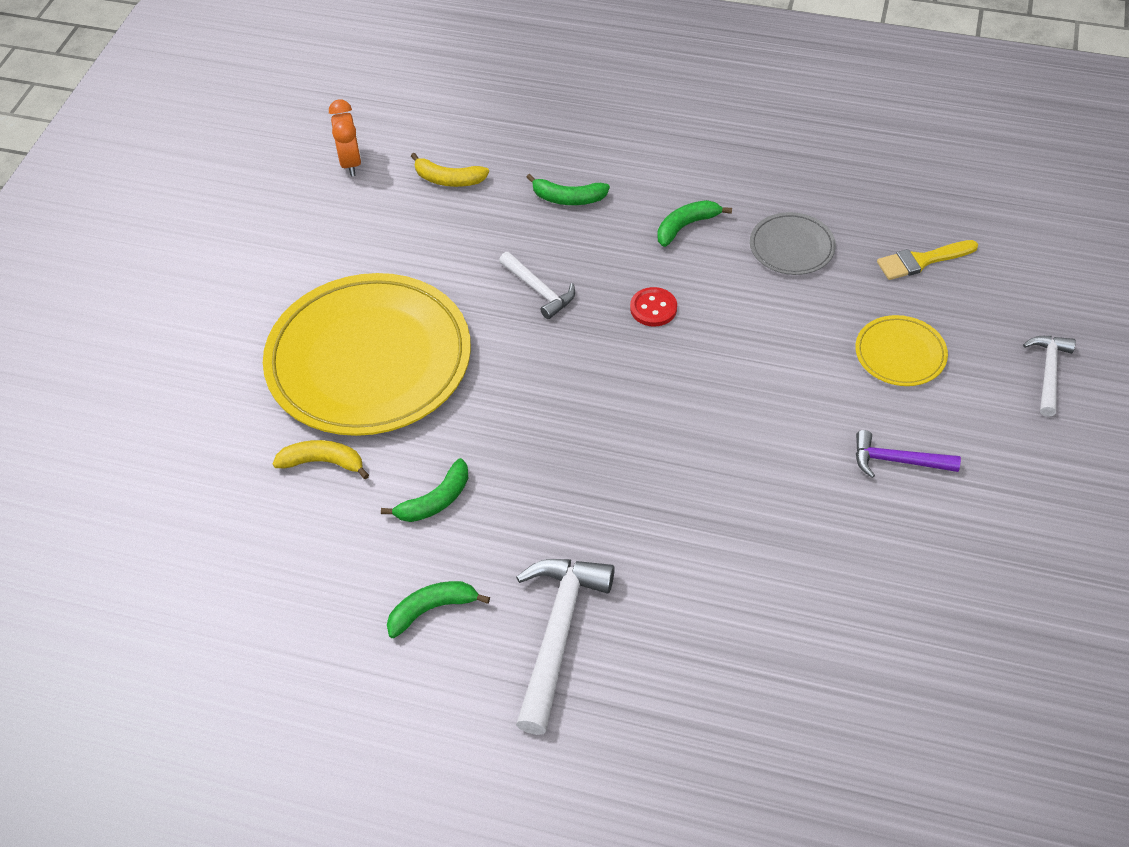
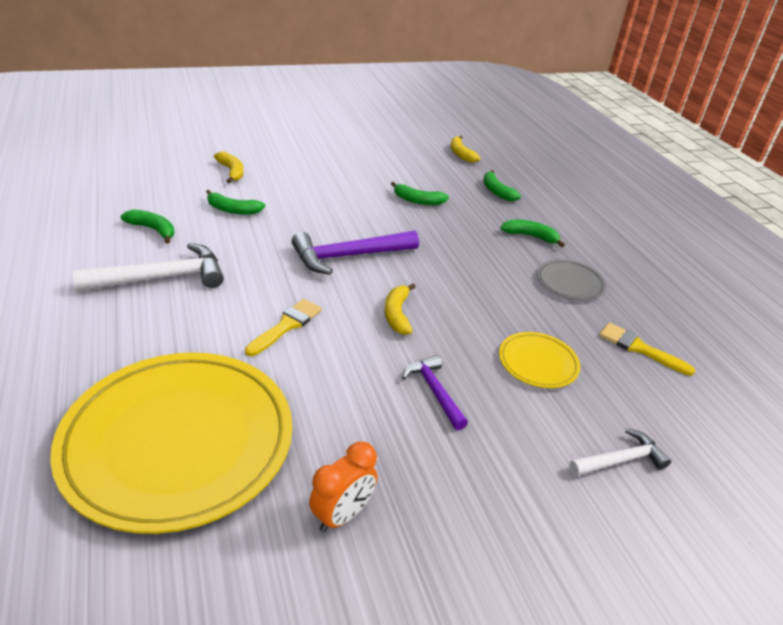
camera: 50 degrees right, 15 degrees down
(350, 163) = (436, 127): orange clock -> orange clock (342, 514)
(369, 360) = (312, 166): yellow plate -> yellow plate (178, 441)
(539, 290) = (417, 200): white hammer -> green banana
(623, 422) = (349, 256): none -> purple hammer
(653, 308) = (450, 242): red button -> none
(725, 541) = (286, 325): none -> yellow brush
(761, 430) = (397, 314): none -> yellow banana

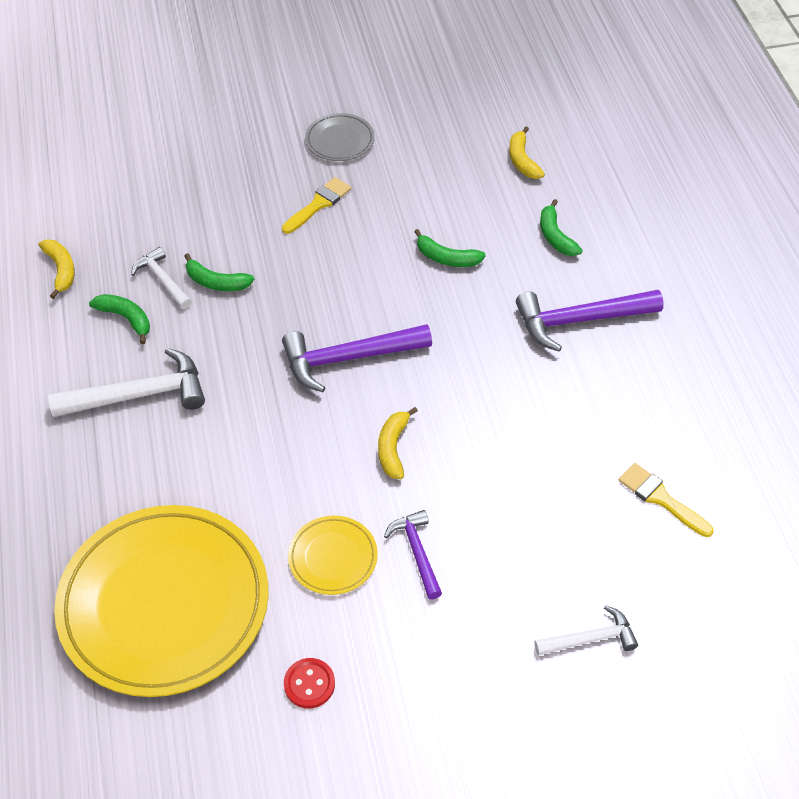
camera: 10 degrees right, 15 degrees up
(187, 208) = (162, 280): none -> white hammer
(231, 171) = (215, 211): yellow banana -> yellow banana (61, 270)
(286, 325) = (271, 463): yellow brush -> yellow brush (318, 204)
(342, 514) = (309, 684): orange clock -> red button
(530, 236) = (580, 320): green banana -> purple hammer
(538, 363) = (537, 517): yellow plate -> yellow plate (333, 557)
(570, 283) = (608, 399): grey plate -> grey plate (340, 140)

